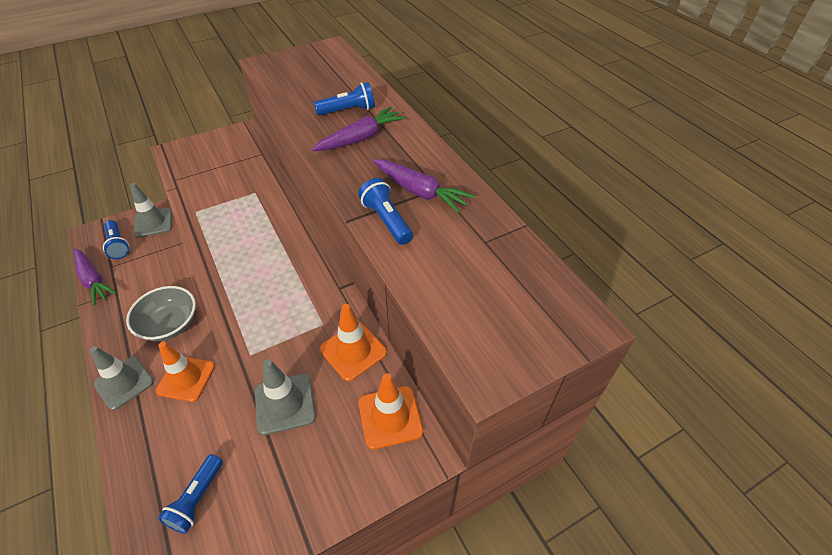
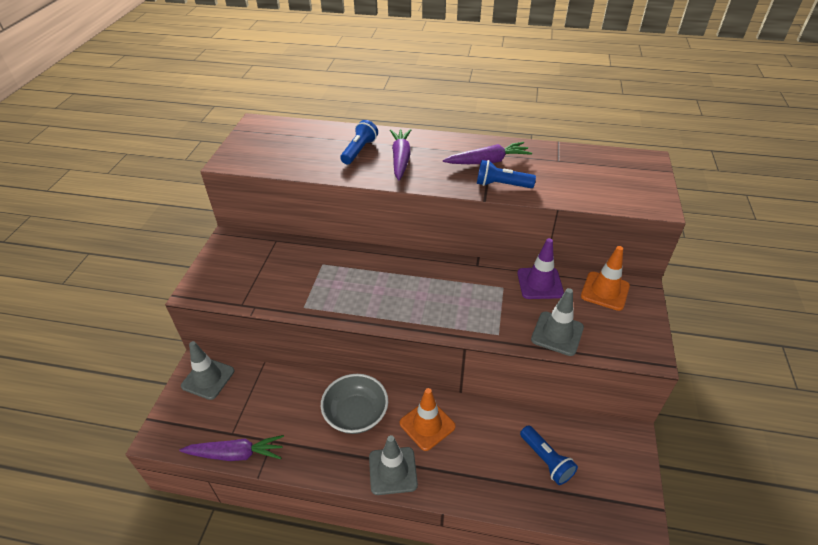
camera: 50 degrees left, 5 degrees down
(118, 245) = (207, 417): blue flashlight -> none
(353, 351) = (540, 283): orange traffic cone -> purple traffic cone

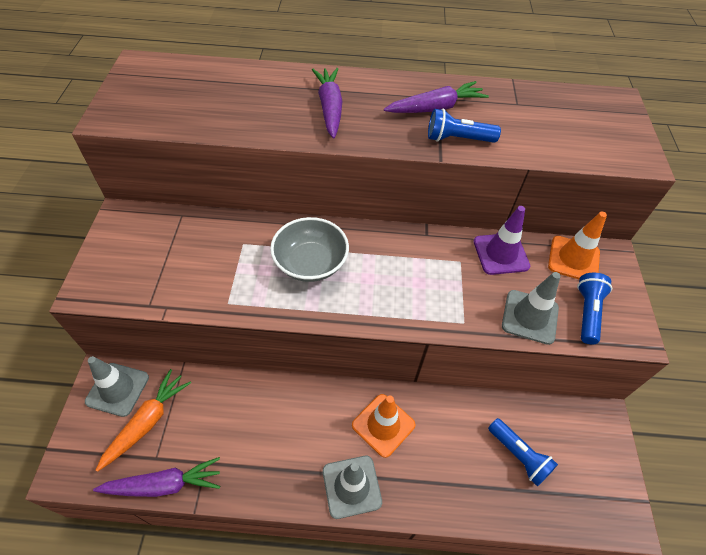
camera: 10 degrees left, 10 degrees up
(229, 405) = (147, 422): none -> orange carrot
(356, 414) = (300, 419): grey bowl -> grey bowl (310, 263)
(359, 151) = (276, 98): blue flashlight -> blue flashlight (587, 313)

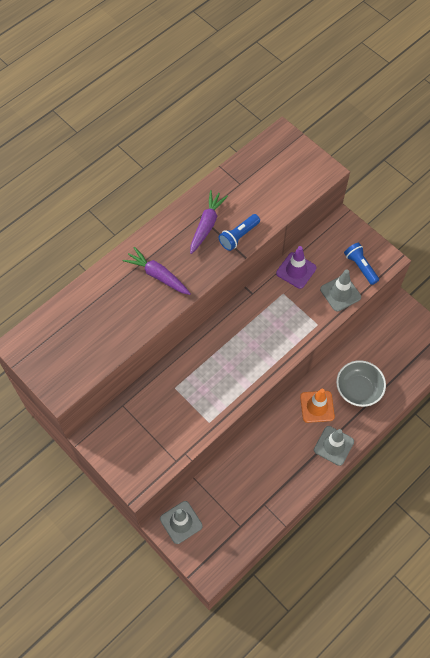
camera: 45 degrees left, 10 degrees up
(147, 422) = (215, 518): orange carrot -> none
(164, 484) = (258, 530): purple carrot -> none
(310, 263) = (219, 364): grey bowl -> grey bowl (358, 389)
(518, 455) = (383, 360): blue flashlight -> none
(573, 259) = (329, 241): orange traffic cone -> none

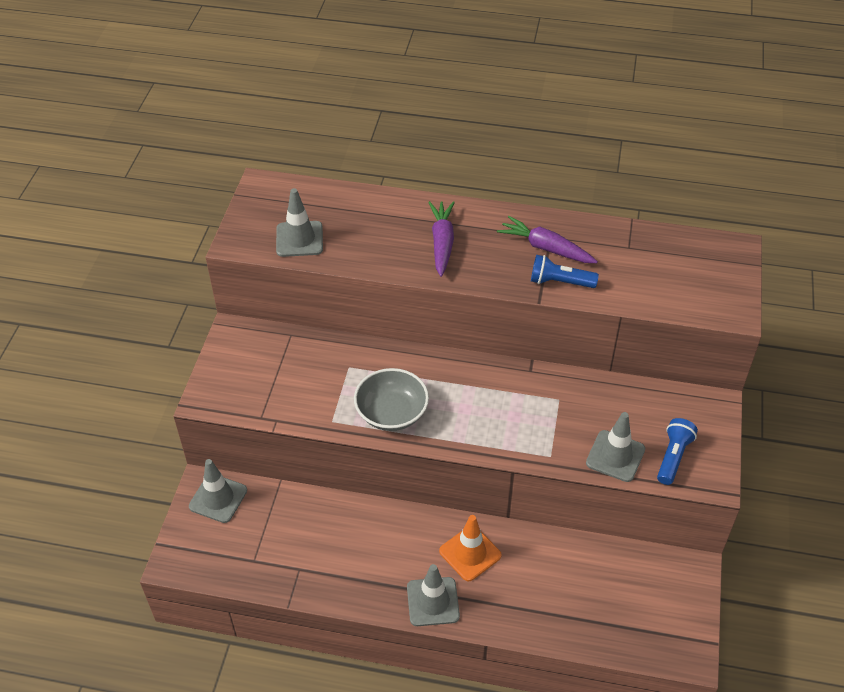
camera: 55 degrees right, 15 degrees down
(88, 352) = (299, 239): none -> grey traffic cone
(206, 225) = (545, 248): purple carrot -> purple carrot turned 135 degrees counterclockwise
(296, 270) = (601, 395): purple traffic cone -> none
(358, 389) = (532, 586): grey bowl -> grey bowl (391, 413)

